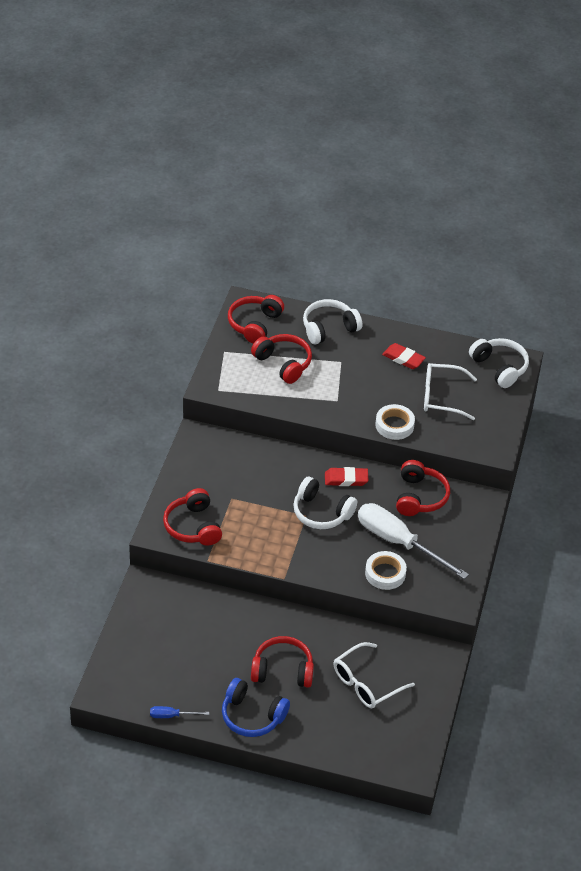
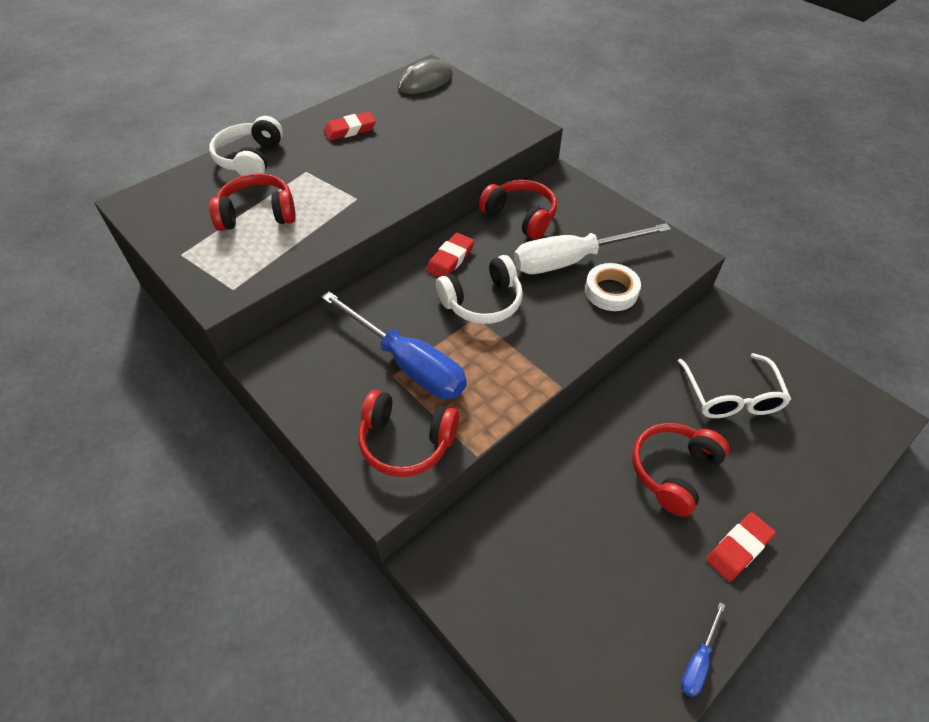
camera: 55 degrees left, 5 degrees up
(245, 500) = (407, 363): none -> blue screwdriver
(252, 716) = (738, 548): blue headphones -> red eraser
(254, 324) = (174, 210): red headphones -> none
(394, 425) = (433, 174): white tape -> none
(441, 397) = (426, 128): white glasses -> none
(499, 367) = (425, 82): white headphones -> grey mouse

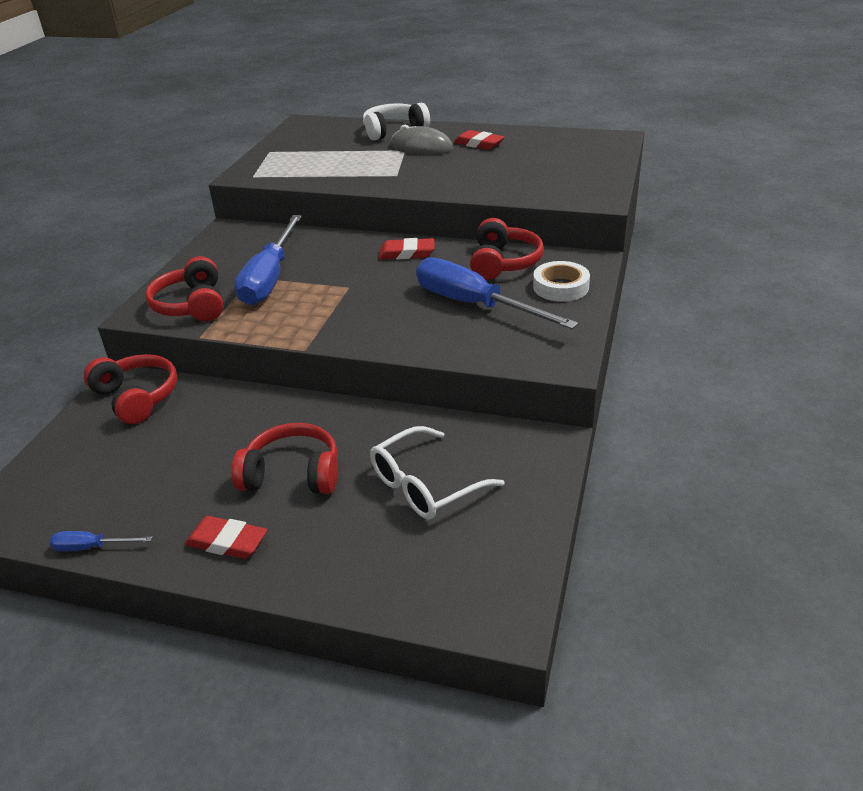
camera: 60 degrees right, 15 degrees down
(258, 214) = (337, 155): red headphones -> red headphones (137, 397)
(425, 82) = (594, 143): grey mouse -> grey mouse (421, 147)
(482, 302) = (370, 283): white headphones -> none
(572, 260) = (475, 305): white screwdriver -> blue screwdriver
(611, 291) = (454, 337): white tape -> white tape (560, 287)

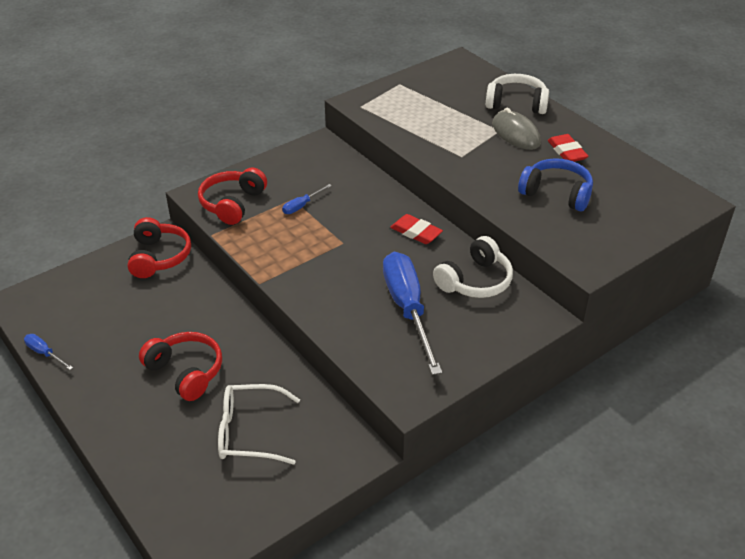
camera: 35 degrees right, 5 degrees up
(227, 542) = (108, 396): red eraser -> none
(270, 278) = (302, 206): blue screwdriver -> blue screwdriver, size x0.43
(503, 262) = (475, 281): red headphones -> white headphones
(509, 169) = (556, 193): none -> blue headphones
(560, 287) = (489, 329): white tape -> none

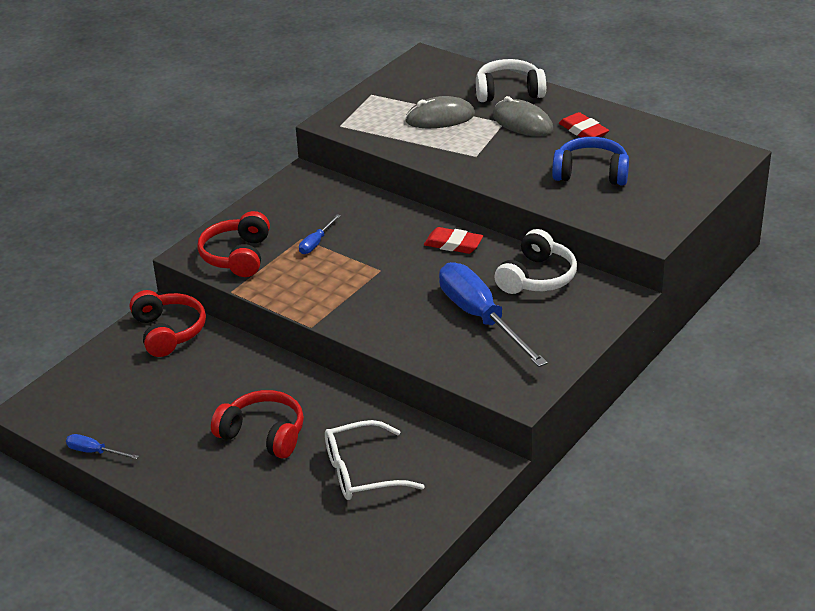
camera: 15 degrees left, 5 degrees down
(447, 116) = (440, 118): none -> grey mouse

